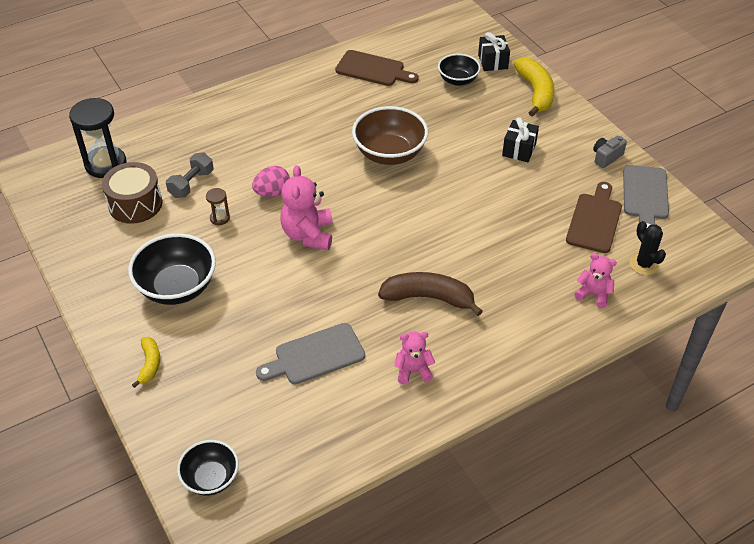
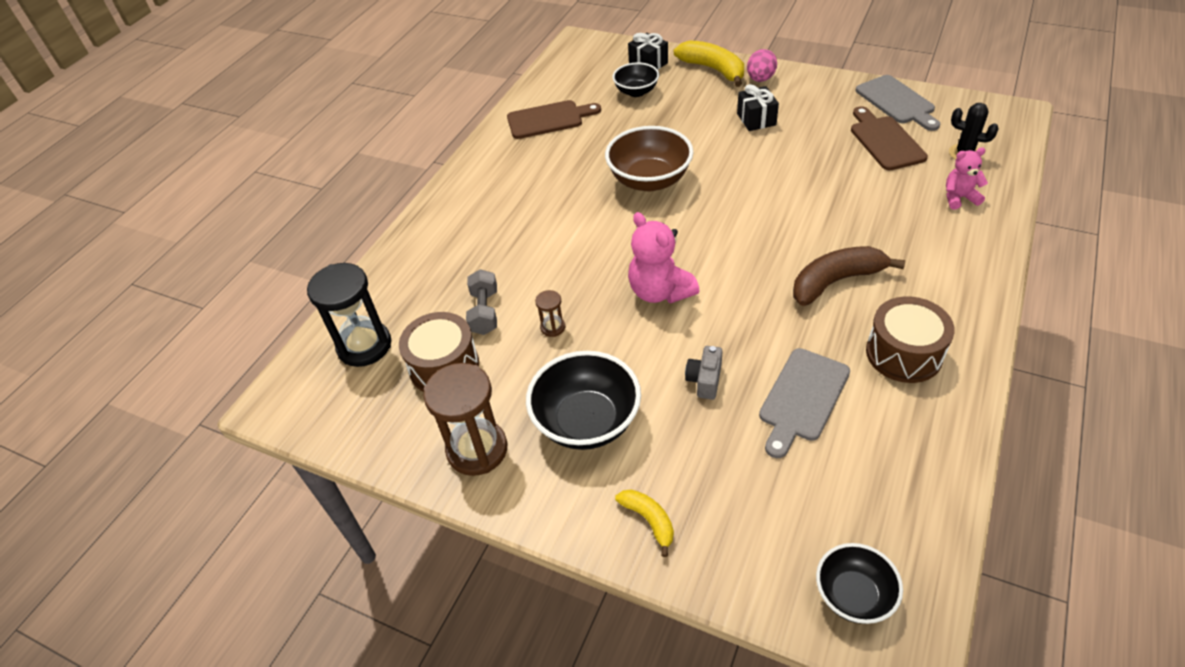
camera: 30 degrees left, 0 degrees up
(103, 264) = (477, 449): none -> brown hourglass
(272, 192) = (578, 273): pink egg -> pink egg (760, 79)
(413, 370) = (904, 353): pink teddy bear -> brown drum
(606, 157) = (831, 89): grey camera -> grey camera (704, 380)

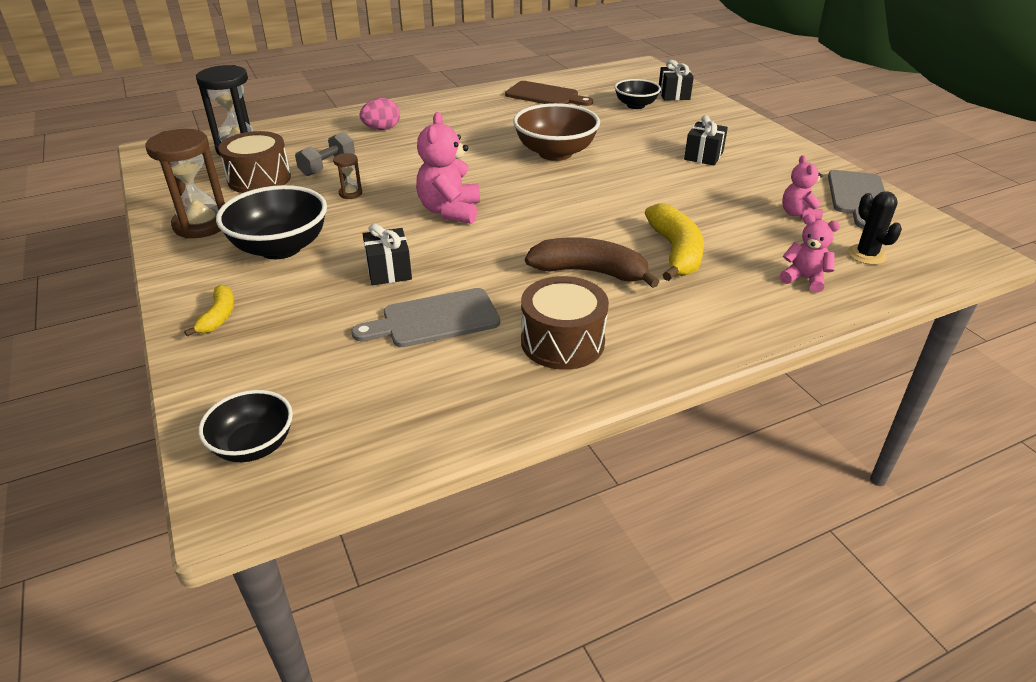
camera: 35 degrees right, 10 degrees down
(704, 380) = (389, 271): grey camera -> black gift
(713, 69) = (721, 116): yellow banana -> yellow banana (675, 252)
(760, 79) = (751, 136): pink egg -> pink egg (382, 129)
(885, 141) = (798, 214): brown cutting board -> pink teddy bear

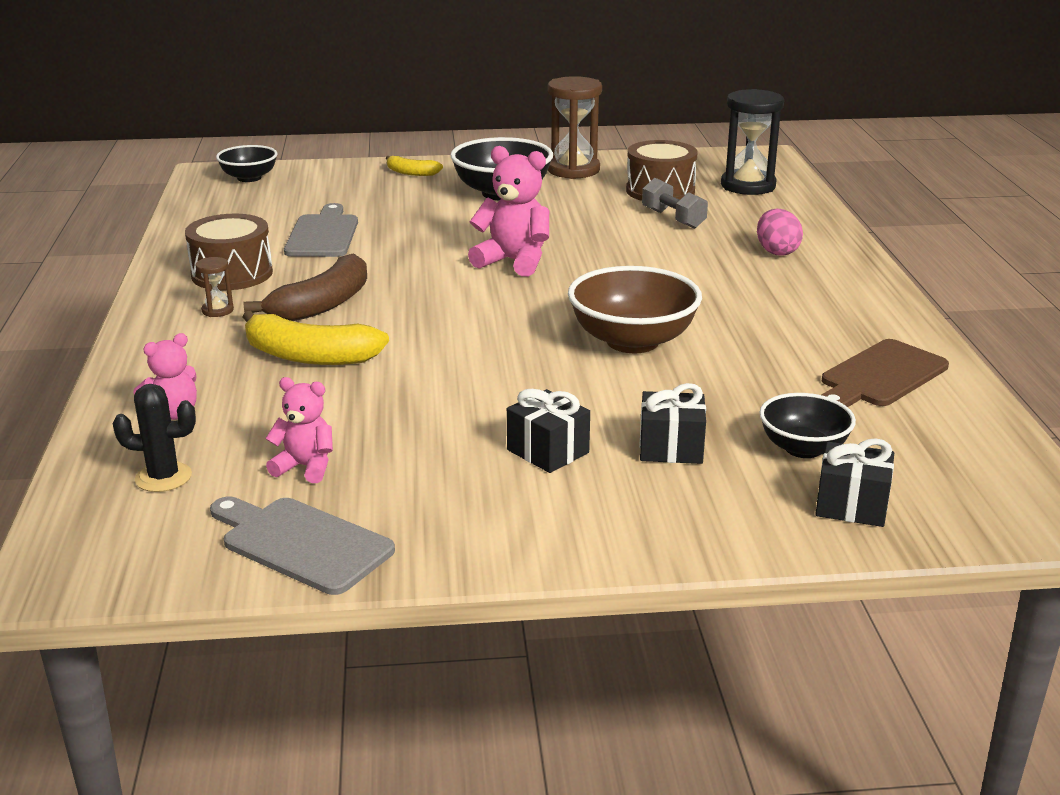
camera: 110 degrees right, 10 degrees down
(350, 193) = (594, 224): brown hourglass -> brown hourglass (217, 310)
(389, 271) = (419, 226): black gift -> black gift (671, 448)

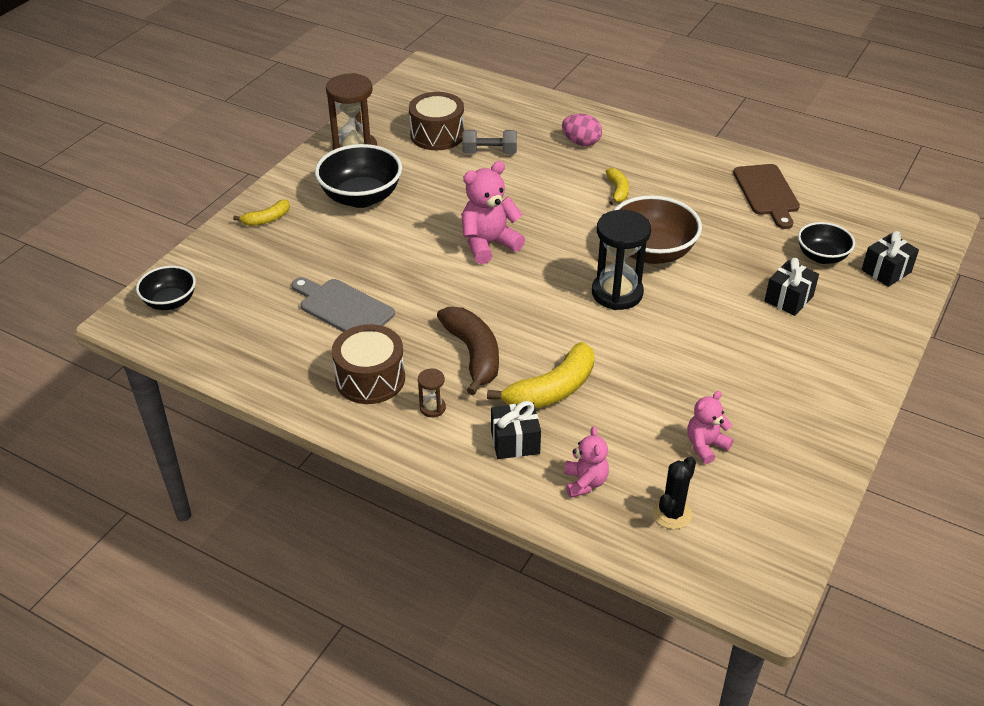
camera: 55 degrees left, 15 degrees up
(301, 543) = (794, 478): grey cutting board -> none
(547, 451) = (759, 343): black gift -> black gift (515, 442)
(719, 293) = (617, 191): none -> yellow banana
(748, 186) = (469, 100): black hourglass -> black hourglass (617, 293)

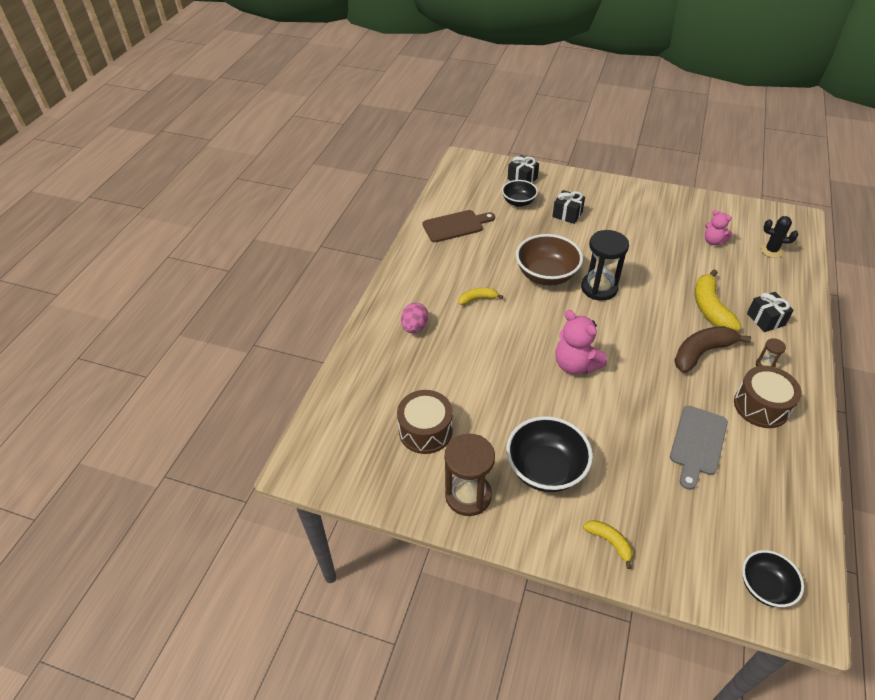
camera: 100 degrees left, 5 degrees up
(489, 152) = (445, 386): grey dumbbell -> none
(552, 390) = (710, 308): yellow banana -> yellow banana turned 135 degrees counterclockwise
(585, 482) = (774, 285): pink teddy bear -> none

